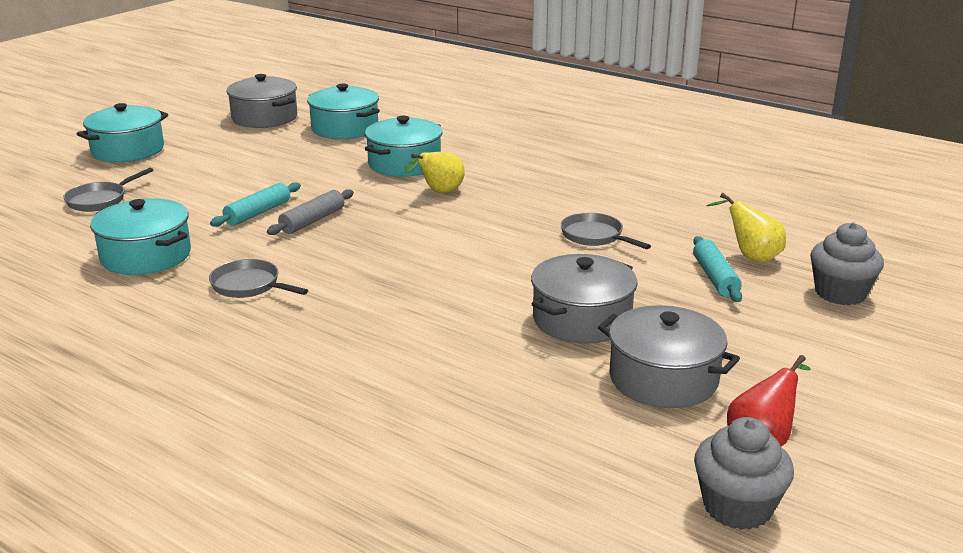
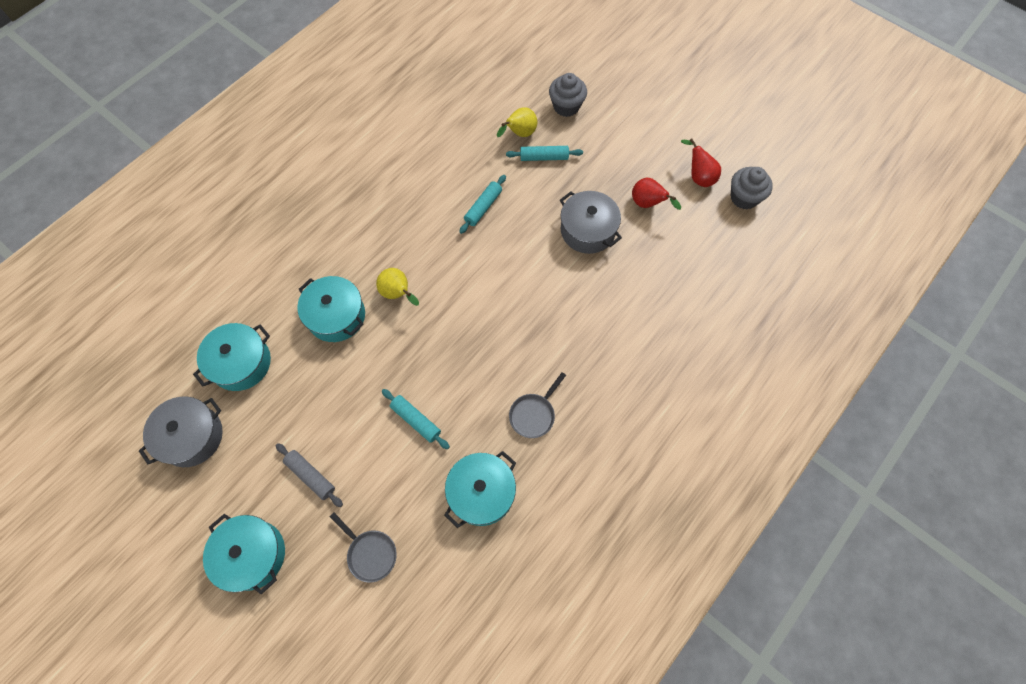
camera: 85 degrees left, 40 degrees up
(312, 221) = (436, 380): grey rolling pin -> grey rolling pin (311, 476)
(595, 236) = (483, 207): grey pan -> turquoise rolling pin
(663, 379) = (648, 204): grey pot -> red pear

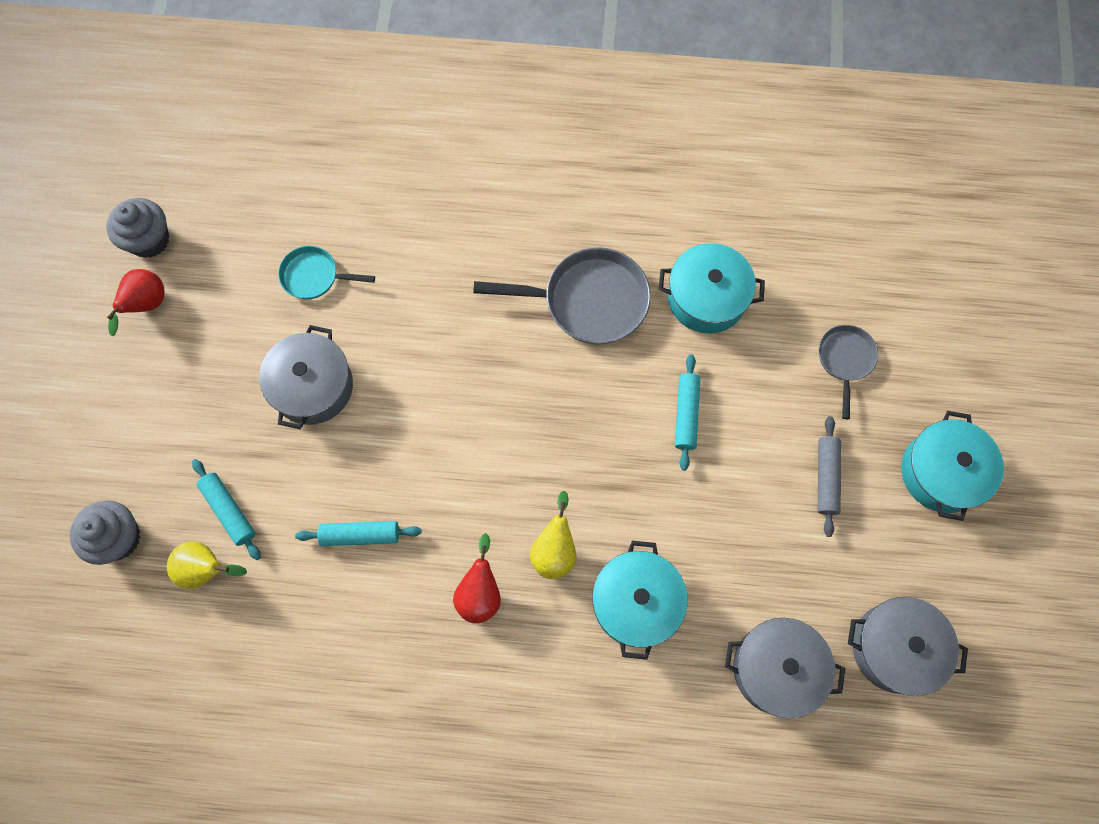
camera: 125 degrees left, 5 degrees up
(241, 363) = (776, 668): turquoise pot -> grey pot
(534, 414) = (588, 301): grey pan -> grey pan, size x1.78
(648, 204) = (227, 340): red pear -> red pear (480, 592)
(661, 268) = (314, 276): none -> turquoise pan

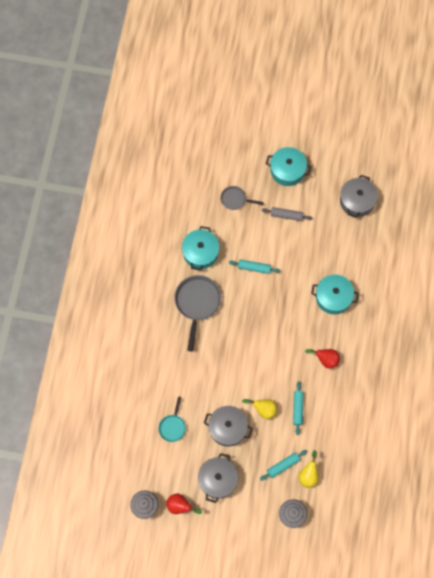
camera: 85 degrees left, 0 degrees up
(554, 550) = (309, 328): yellow pear -> yellow pear (263, 409)
(776, 668) = (362, 246): grey pot -> grey pot (218, 479)

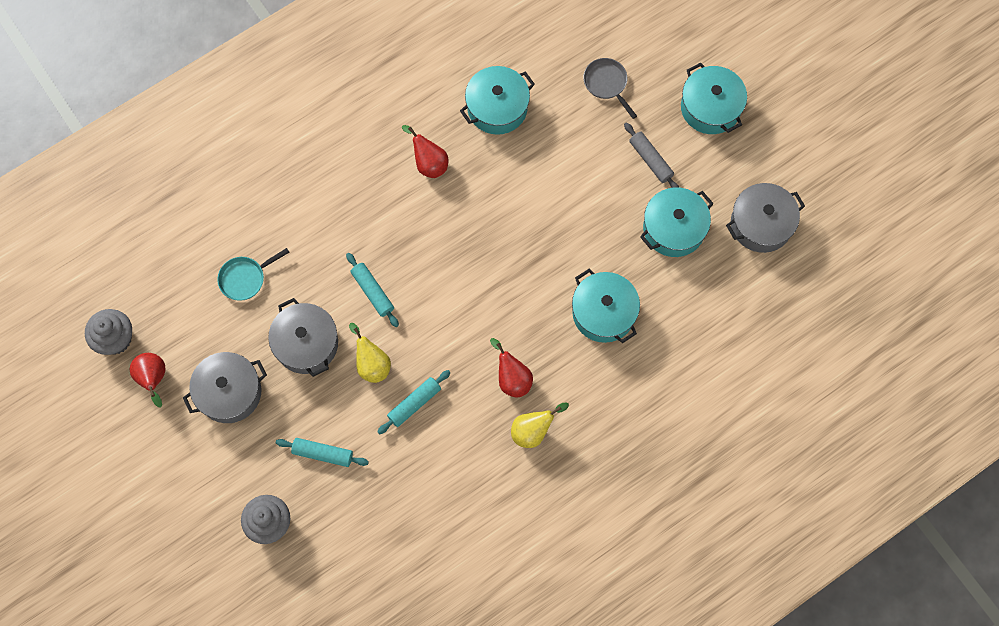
camera: 45 degrees right, 0 degrees up
(197, 303) = (429, 163): grey pan -> red pear
(254, 268) = (543, 185): turquoise rolling pin -> turquoise rolling pin (373, 292)
(308, 475) = (341, 496): yellow pear -> yellow pear (533, 431)
(325, 235) = (673, 228): none -> turquoise pot

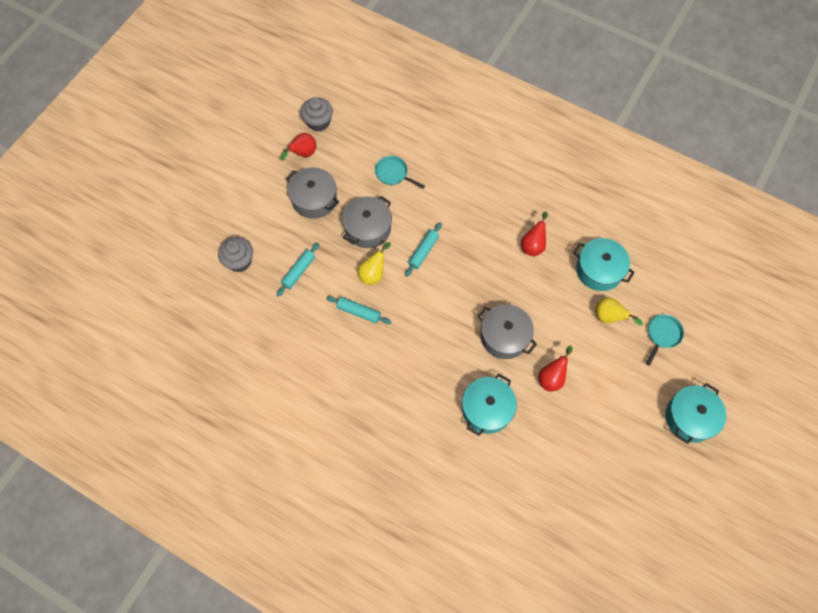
camera: 65 degrees right, 5 degrees down
(323, 454) = (299, 271): turquoise rolling pin -> turquoise rolling pin turned 45 degrees clockwise
(512, 378) = (407, 367): red pear -> red pear (552, 377)
(533, 431) = (376, 398): yellow pear -> yellow pear (609, 317)
(607, 84) = (662, 335): grey pan -> turquoise pan
(650, 160) = (622, 392): grey rolling pin -> none
(673, 228) = (578, 431): turquoise pot -> none
(761, 224) = (619, 496): grey pot -> grey pot (504, 336)

